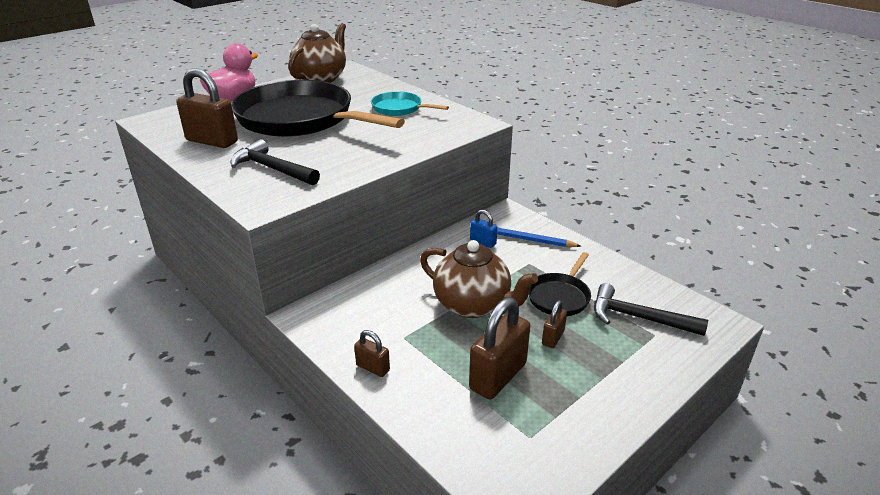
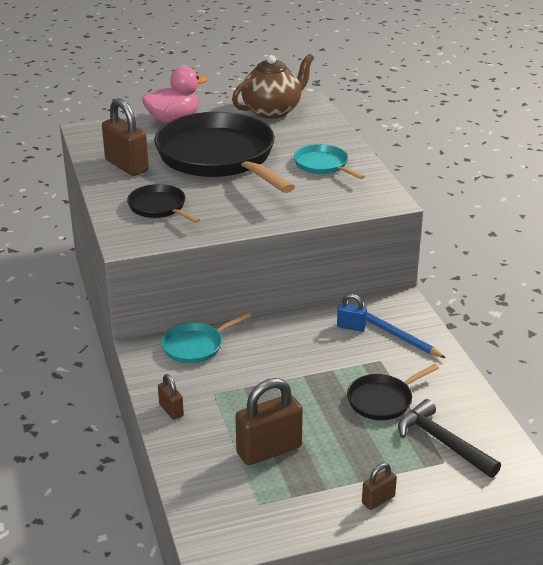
camera: 25 degrees right, 0 degrees up
(272, 169) = (159, 207): black hammer -> black pan
(355, 297) = (195, 346): none -> turquoise pan
(473, 305) = (295, 384): brown teapot -> none
(483, 242) = (351, 327): blue padlock -> blue padlock turned 45 degrees counterclockwise
(553, 338) = (344, 434): brown padlock -> brown padlock (378, 500)

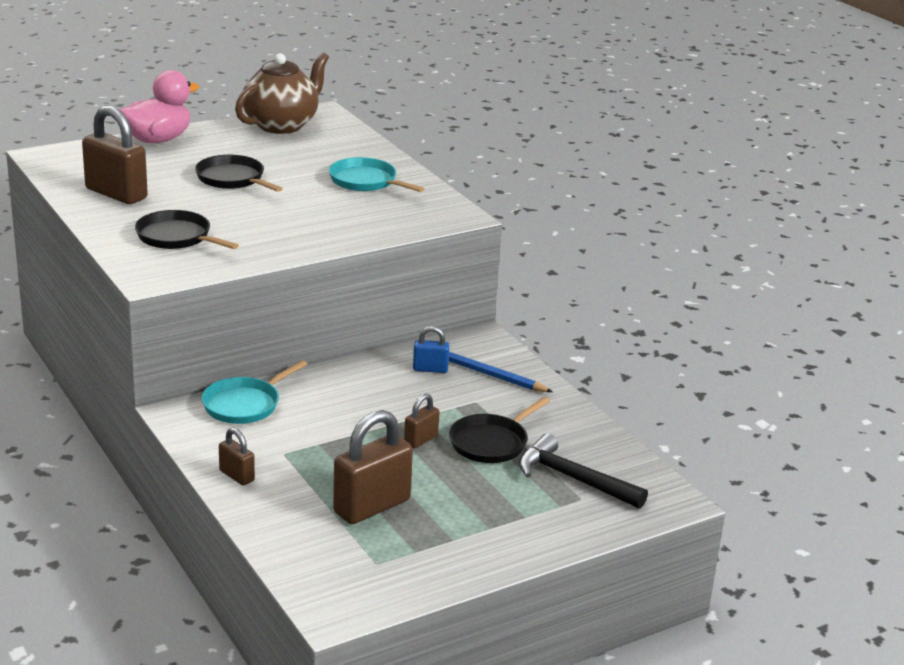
camera: 15 degrees left, 5 degrees down
(219, 157) = (232, 179): black pan -> black pan, size x0.45
(378, 500) = (517, 544): brown padlock -> brown padlock (421, 440)

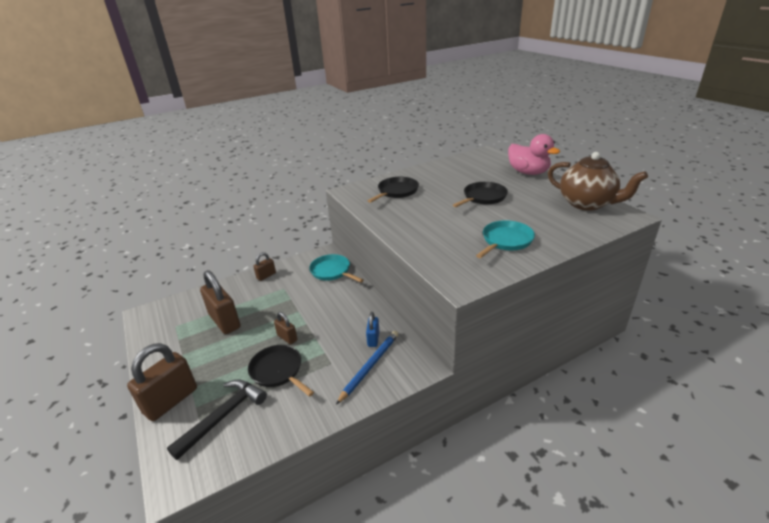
camera: 95 degrees right, 5 degrees up
(116, 194) = (446, 172): brown padlock -> brown padlock (171, 401)

